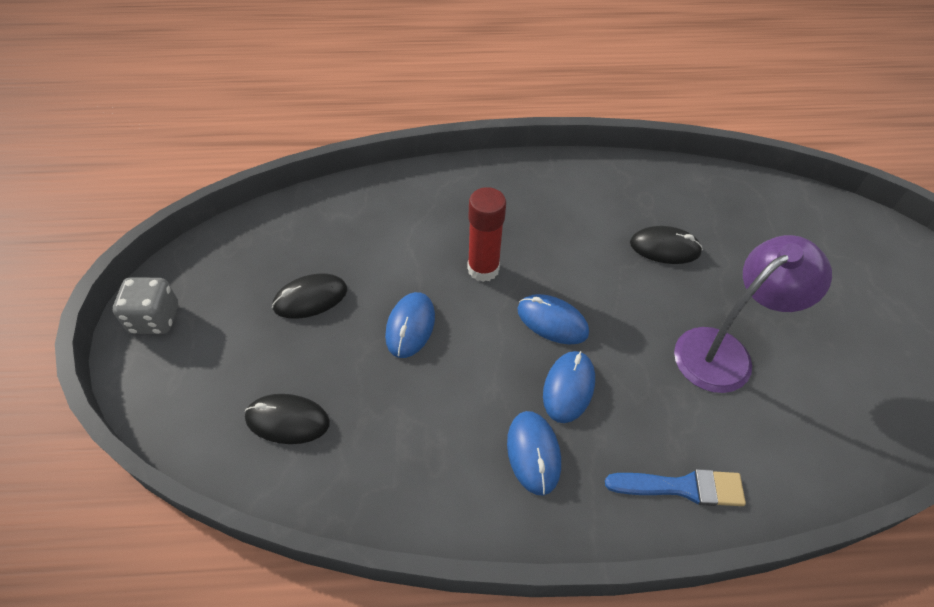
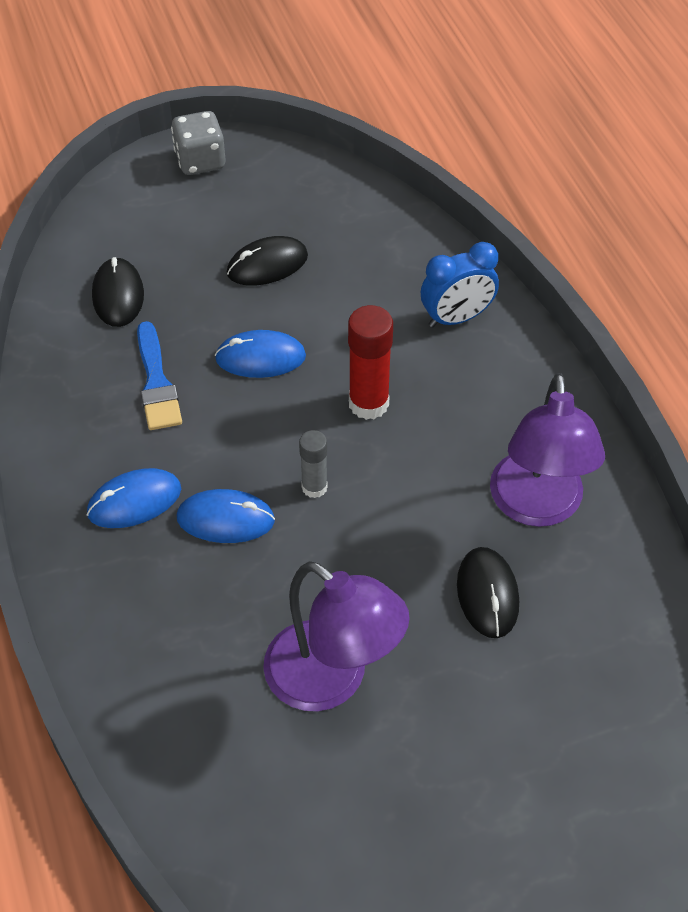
camera: 75 degrees right, 0 degrees up
(310, 298) = (267, 264): black mouse -> black mouse turned 75 degrees counterclockwise
(422, 199) = (456, 318): none -> blue clock
(552, 321) = (314, 487): blue mouse -> grey glue stick
(600, 204) = (537, 506): none -> purple lamp
(682, 487) = (128, 647): blue brush -> blue brush (156, 383)

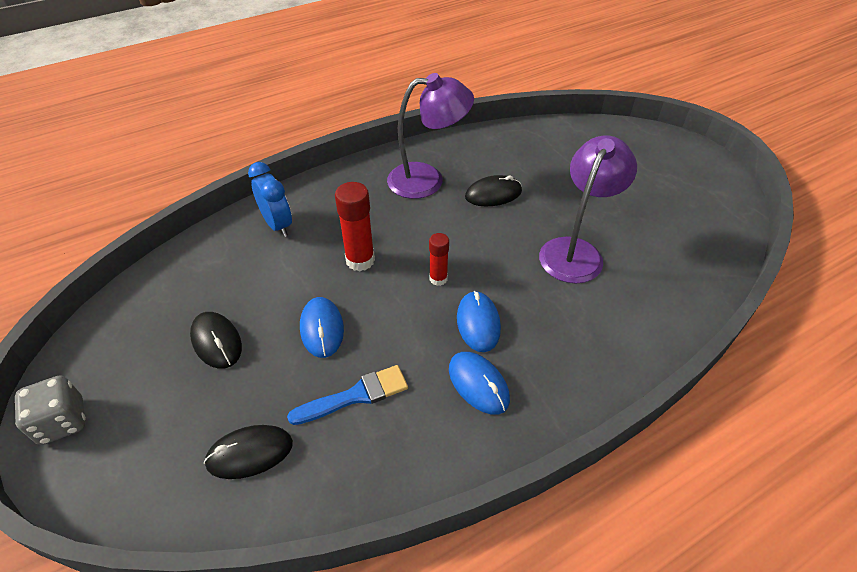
camera: 100 degrees left, 5 degrees down
(314, 487) = (438, 279): grey glue stick -> red glue stick

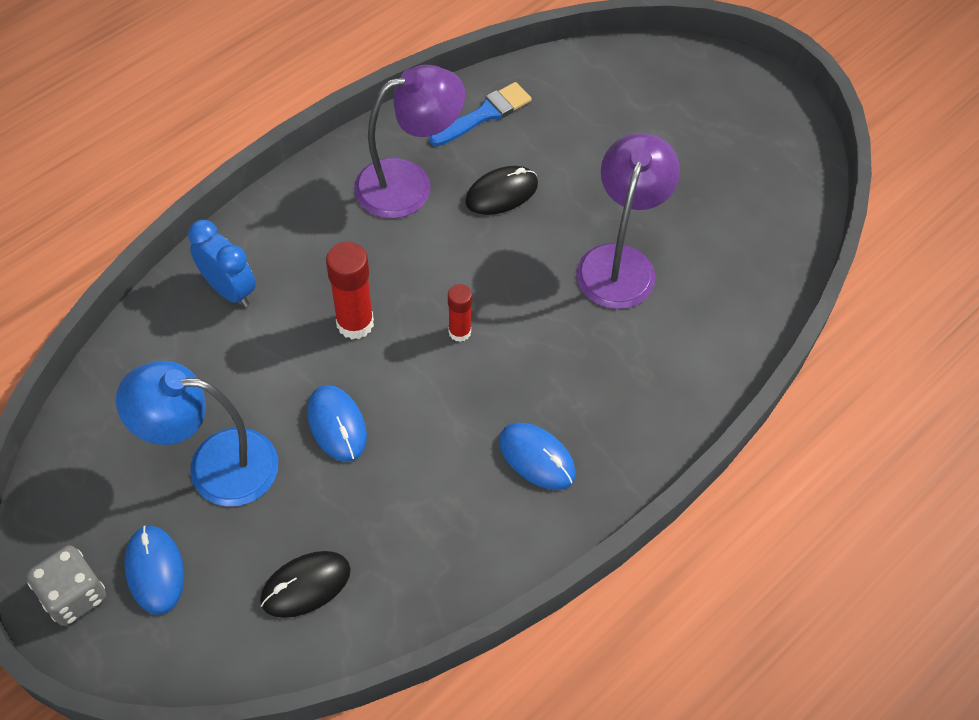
camera: 15 degrees left, 10 degrees up
(216, 341) = (214, 465): black mouse -> blue lamp
(355, 396) = (402, 498): blue brush -> blue brush (484, 114)
(478, 323) = (521, 382): blue mouse -> blue mouse (155, 571)

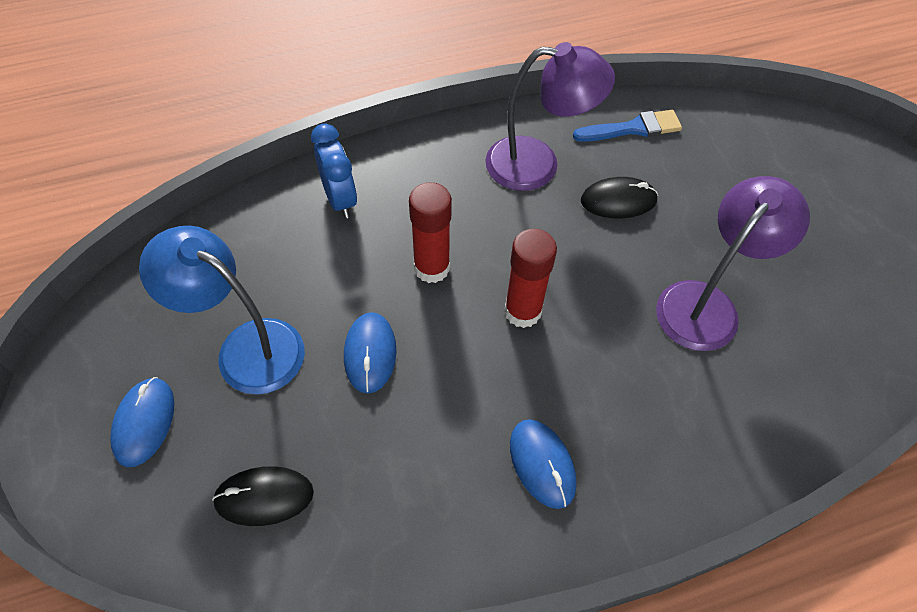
camera: 25 degrees right, 0 degrees up
(74, 595) = (67, 415): grey dice -> none
(459, 332) = (522, 311): red glue stick -> red glue stick, size x1.65

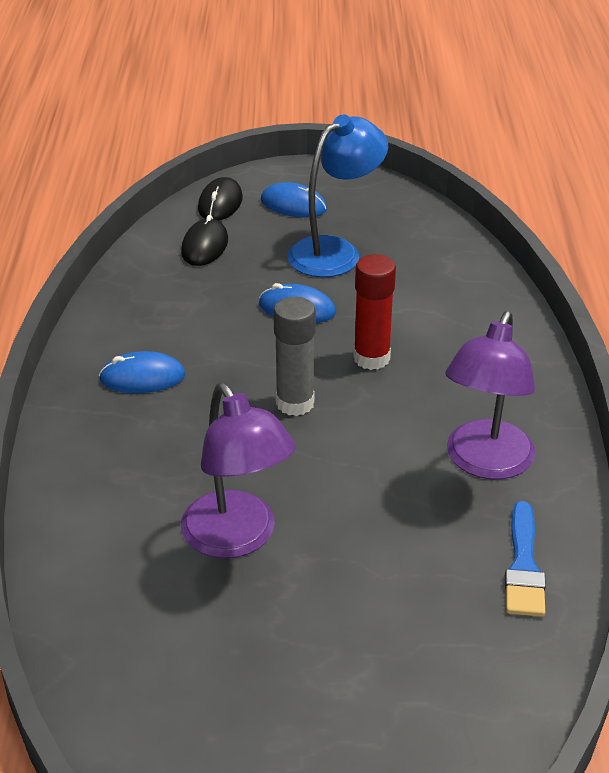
camera: 110 degrees right, 20 degrees down
(340, 199) = (478, 318): blue clock -> none
(522, 311) = (295, 403): red glue stick -> grey glue stick
(618, 201) = (407, 514): black mouse -> black mouse (220, 203)

